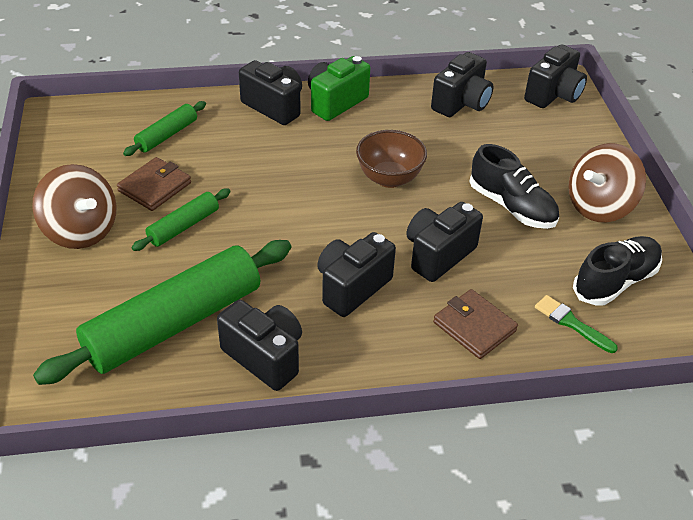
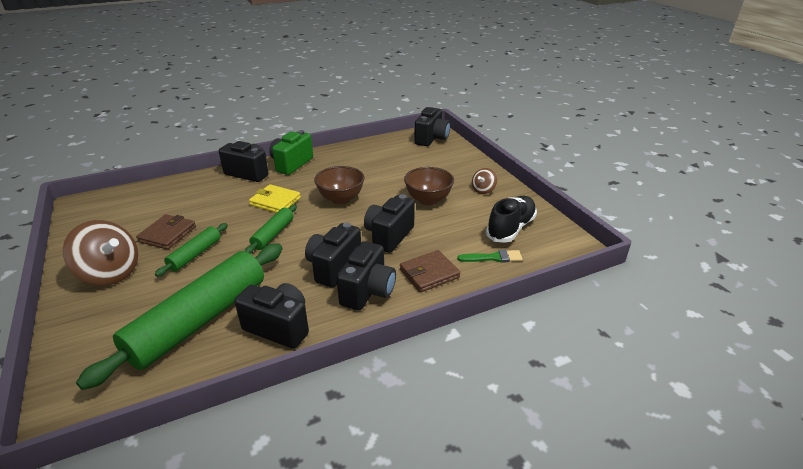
camera: 15 degrees left, 10 degrees down
(167, 135) = (172, 202): green rolling pin -> green rolling pin (273, 234)
(300, 163) = (275, 201): none -> yellow wallet
(461, 103) = (375, 152): black camera -> black camera (368, 291)
(474, 326) = (429, 273): brown wallet -> brown wallet turned 60 degrees counterclockwise
(511, 206) = (428, 200): black shoe -> brown bowl
(571, 323) = (493, 258): green brush -> green brush turned 150 degrees clockwise
(599, 206) = (483, 190): brown spinning top -> brown spinning top, size x0.51

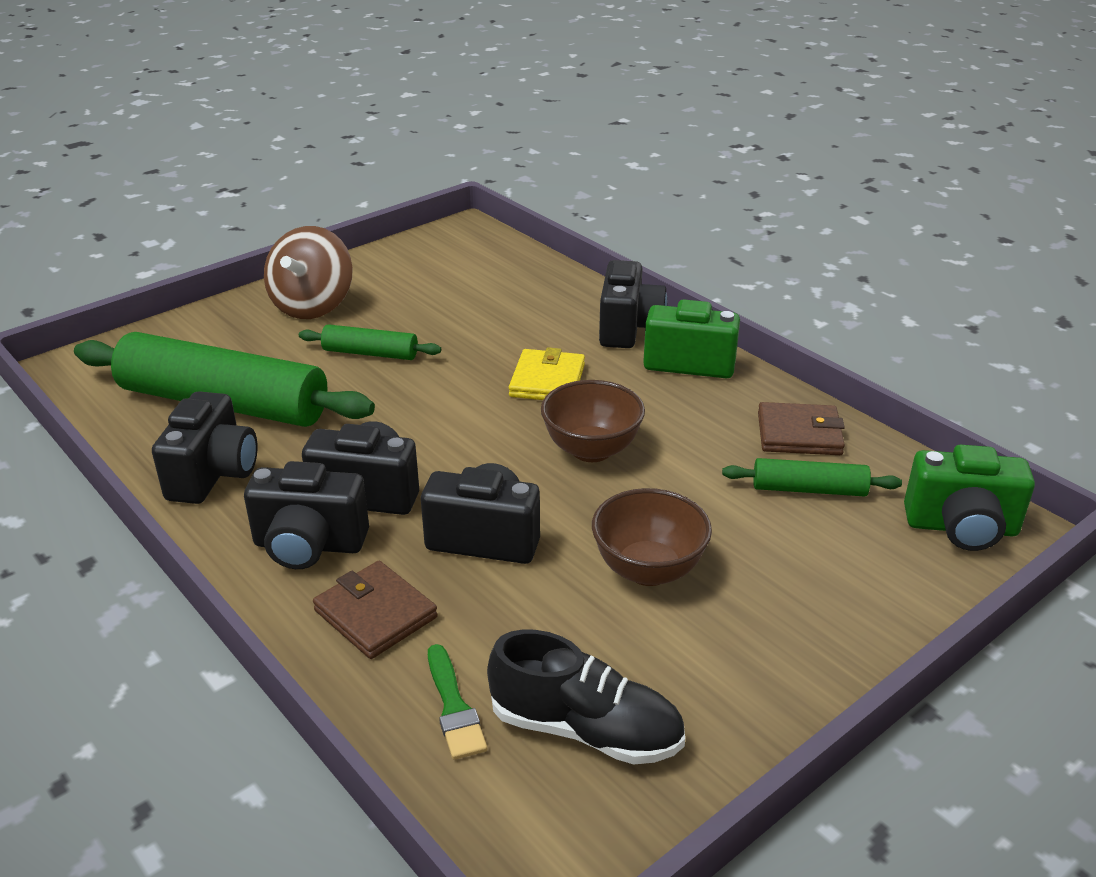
camera: 75 degrees right, 0 degrees up
(168, 234) = (414, 315): brown wallet -> brown wallet (799, 434)
(273, 234) = (445, 406): green rolling pin -> green rolling pin (809, 489)
(431, 139) = (961, 528): black camera -> green camera
(483, 190) = (745, 659): brown spinning top -> none

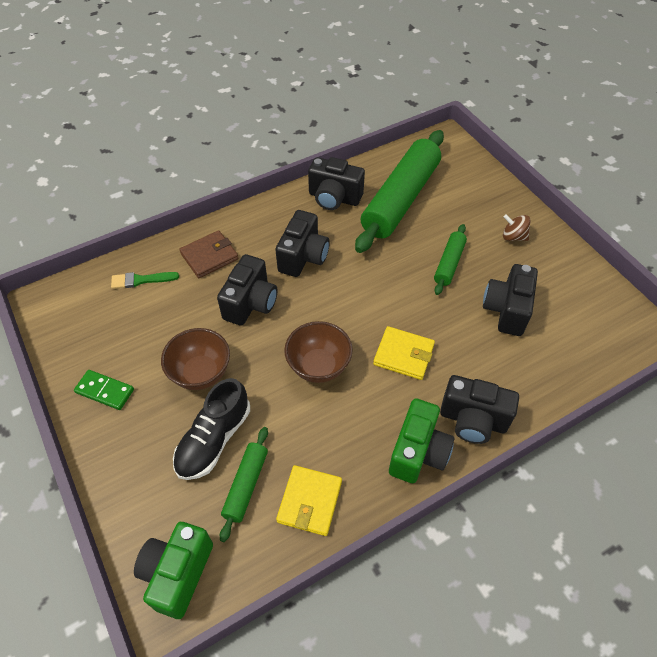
camera: 100 degrees right, 20 degrees up
(309, 545) = (267, 233): black camera -> black camera (506, 310)
(313, 306) = (513, 236): brown spinning top -> brown spinning top, size x0.51
(585, 729) = (107, 325): black shoe -> black shoe (214, 439)
(732, 687) = (105, 391): none -> green domino
(799, 434) = (309, 501): brown wallet -> yellow wallet

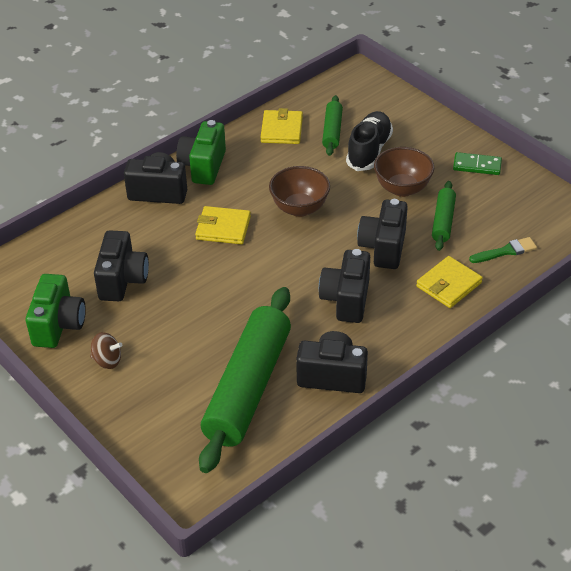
camera: 170 degrees right, 10 degrees down
(178, 573) = (359, 87): green camera -> green camera (58, 325)
(209, 256) = (448, 284): brown wallet -> yellow wallet
(449, 263) = (183, 318): green rolling pin -> green rolling pin (443, 221)

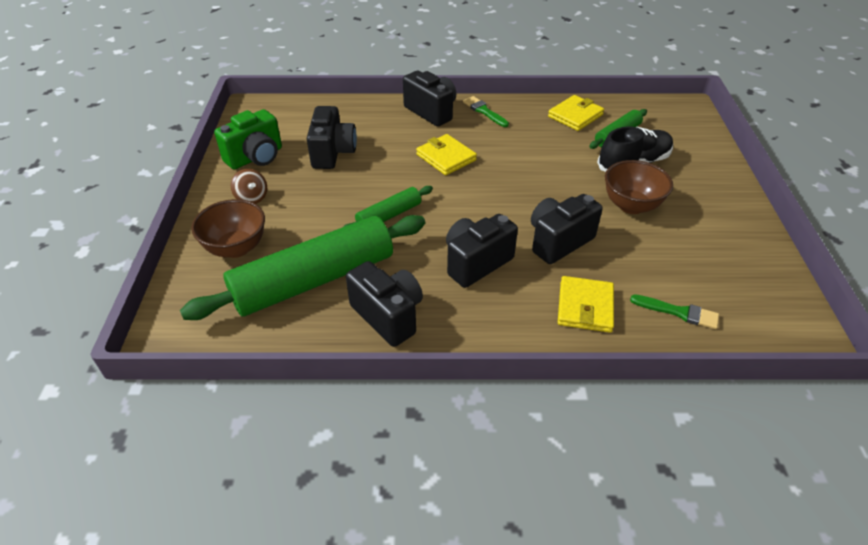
camera: 40 degrees right, 0 degrees up
(122, 280) = (332, 153): black camera -> black camera turned 45 degrees counterclockwise
(203, 166) = (484, 111): green camera -> green brush
(299, 208) = (522, 174): brown bowl -> brown bowl (236, 248)
(443, 221) = (641, 251): green rolling pin -> green rolling pin (389, 216)
(448, 284) = (585, 307): yellow wallet -> yellow wallet turned 75 degrees counterclockwise
(477, 165) = (728, 224): green domino -> none

